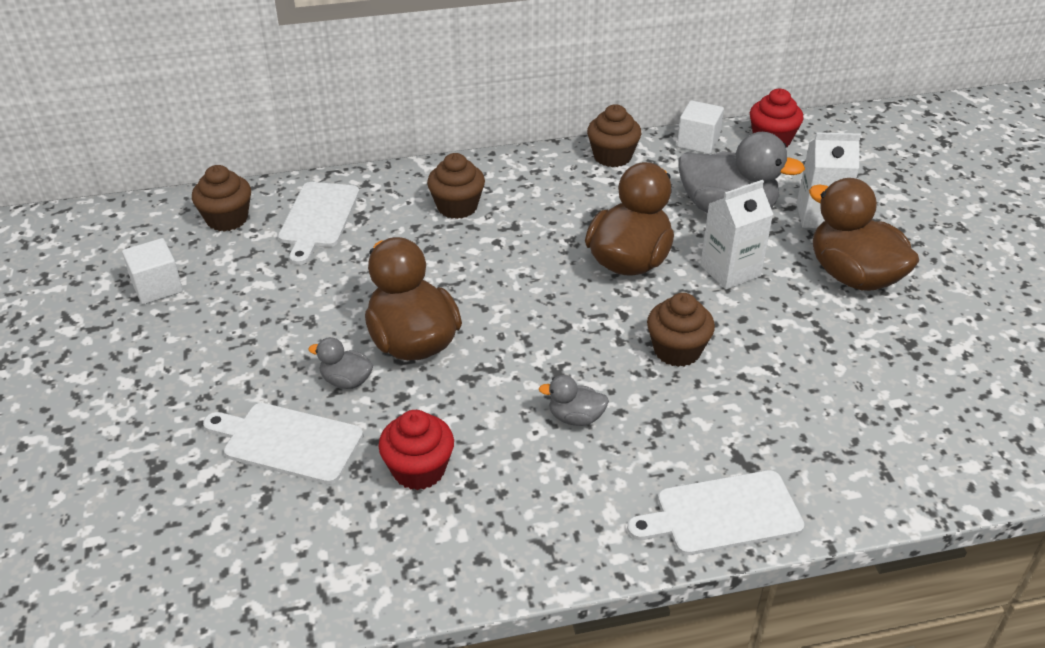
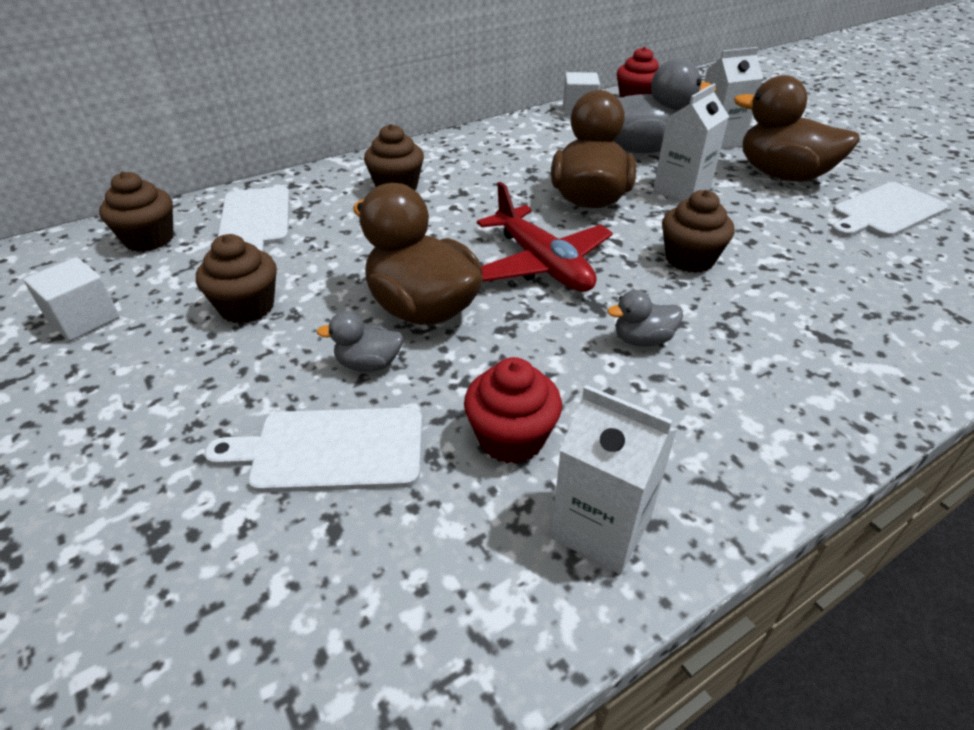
camera: 20 degrees left, 0 degrees up
(441, 551) = (601, 528): none -> white carton
(538, 323) = (542, 264): none -> red plane
(612, 156) = (515, 129): brown cupcake -> brown cupcake (247, 307)
(722, 514) = (859, 394): white cutting board -> white cutting board (885, 212)

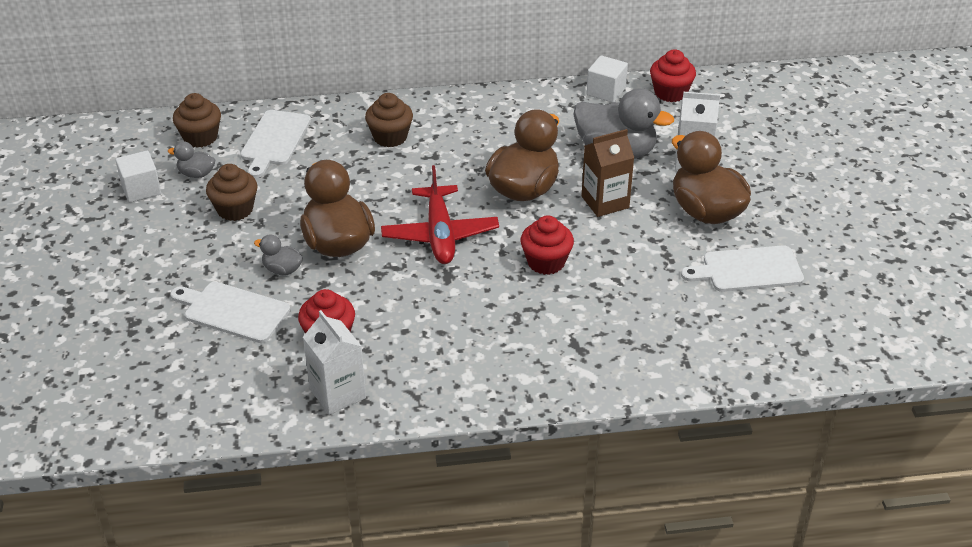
camera: 25 degrees right, 0 degrees up
(642, 340) = (455, 307): grey duck -> grey duck (196, 174)
(681, 190) = (605, 202): white carton -> brown carton
(689, 259) = (546, 262): brown cupcake -> red cupcake

